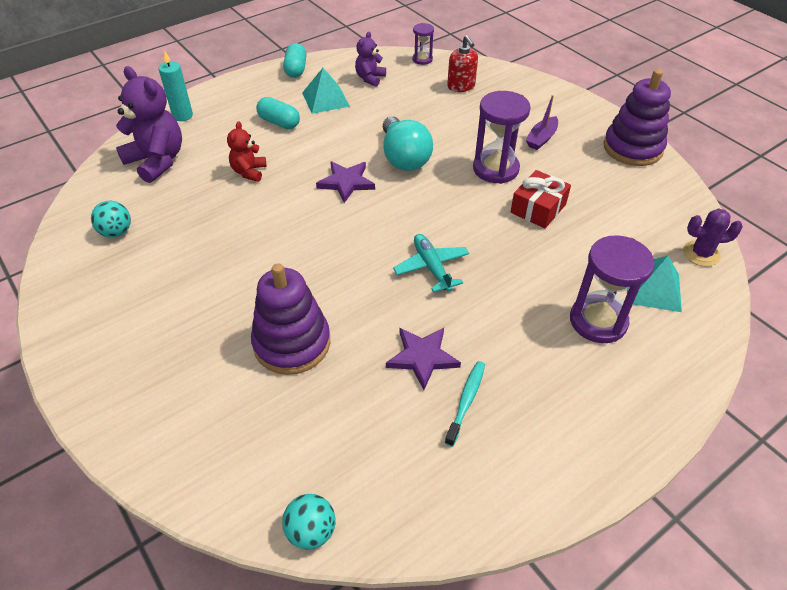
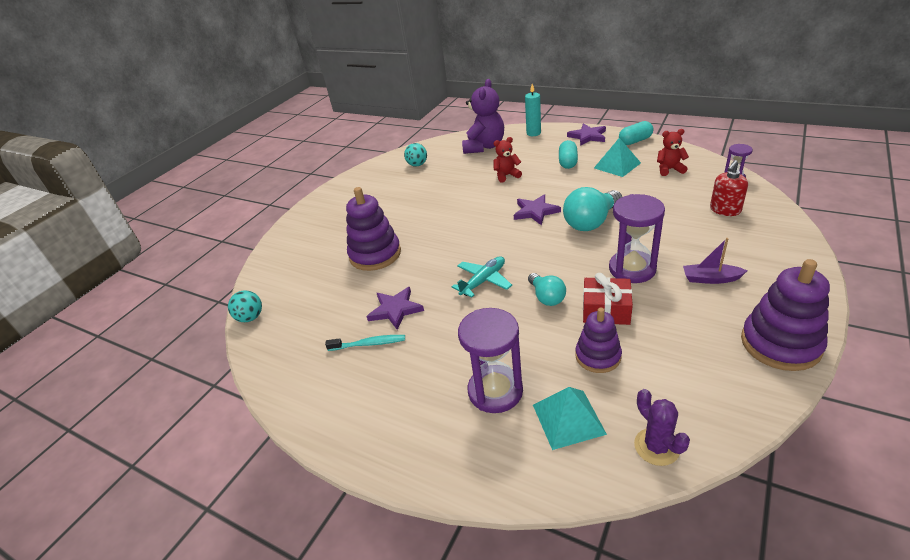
camera: 70 degrees right, 10 degrees down
(245, 88) = (588, 136): none -> purple star
(370, 78) = (669, 169): purple teddy bear -> red teddy bear
(493, 235) = (546, 297): none -> turquoise light bulb
(592, 239) = (598, 356): none -> purple stacking toy

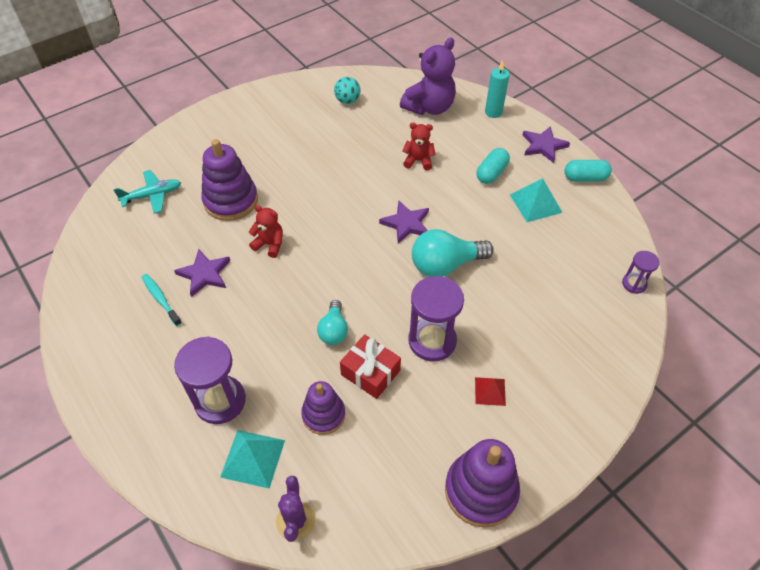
camera: 20 degrees right, 15 degrees up
(250, 317) = (91, 219): turquoise ball -> none
(369, 344) = (161, 299): turquoise toothbrush -> turquoise toothbrush turned 150 degrees counterclockwise
(483, 281) = (297, 282): turquoise plane -> turquoise plane (152, 196)
(669, 169) = (582, 237): red teddy bear -> red teddy bear (269, 244)
(710, 279) = (490, 391): purple boat -> red pyramid
(725, 210) = (583, 319): red soap dispenser -> none

